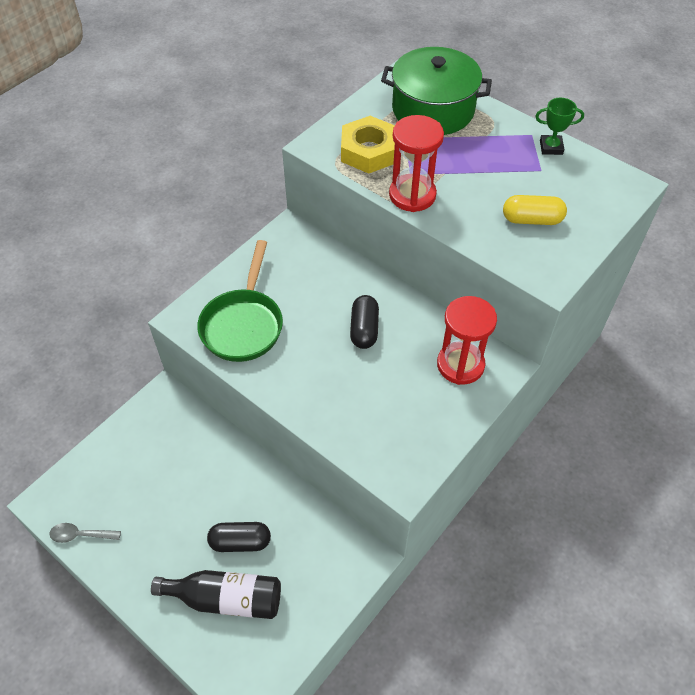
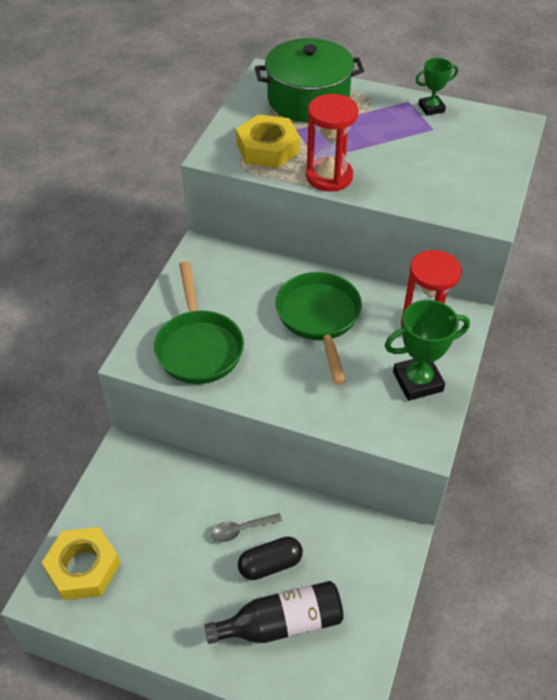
camera: 20 degrees left, 5 degrees down
(80, 535) = (99, 615): grey spoon -> grey spoon (241, 530)
(86, 489) = (83, 567): none -> yellow nut
(364, 329) = (319, 319): black capsule -> green pan
(426, 419) = (417, 381): none -> green trophy
(531, 220) = (447, 172): yellow capsule -> none

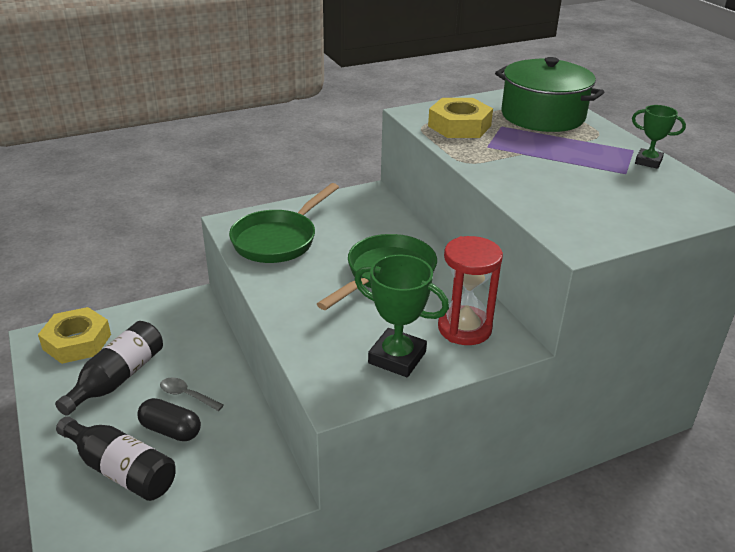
camera: 45 degrees right, 15 degrees down
(168, 565) = (117, 378): none -> black bottle
(329, 177) = (478, 159): red hourglass -> none

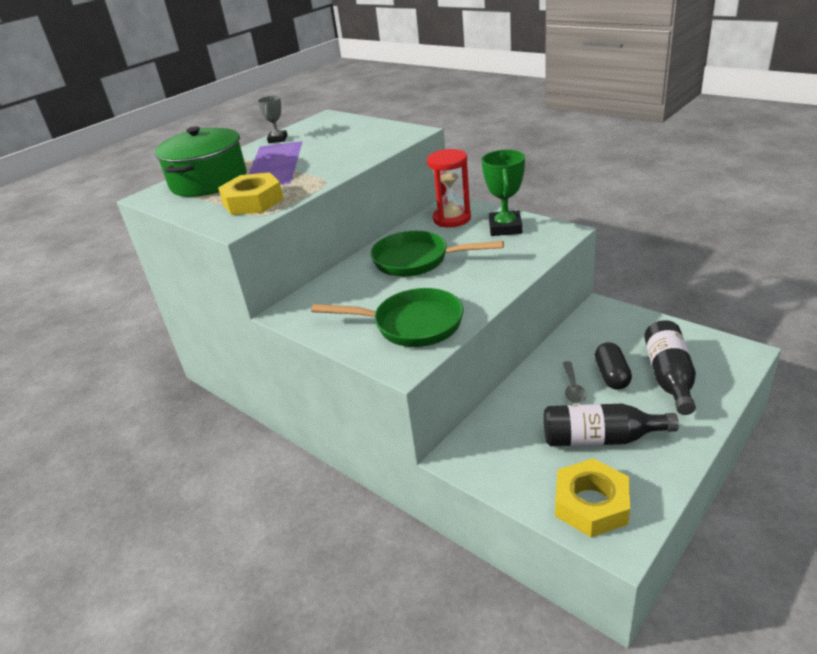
camera: 110 degrees left, 0 degrees up
(648, 161) = (277, 139): green trophy -> grey trophy

